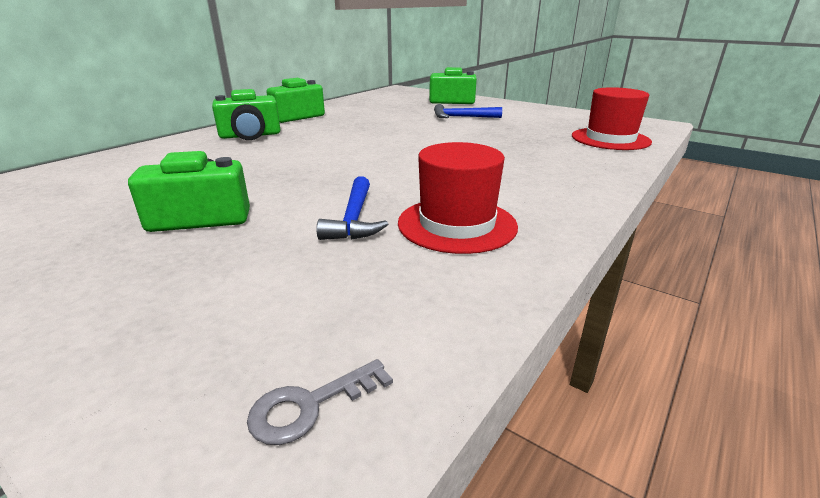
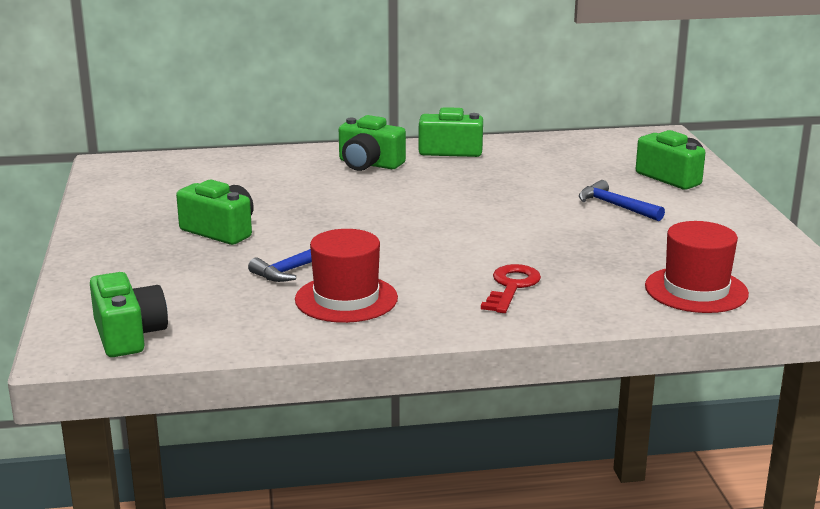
camera: 45 degrees right, 5 degrees down
(310, 405) = (128, 335): grey key -> green camera
(533, 170) = (511, 287): none -> red key

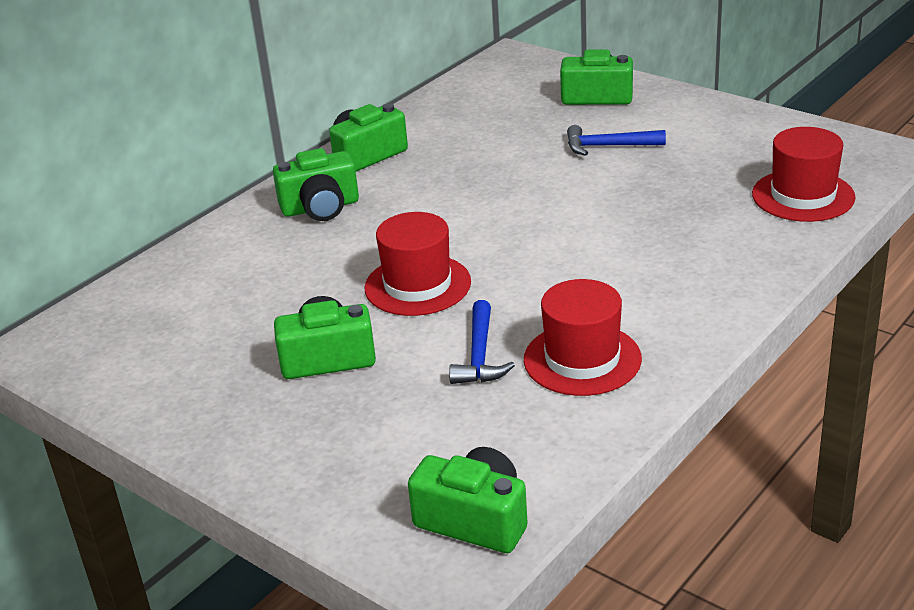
camera: 40 degrees left, 10 degrees up
(338, 222) = (417, 285): none -> red hat
(511, 287) = (680, 269): red key -> none

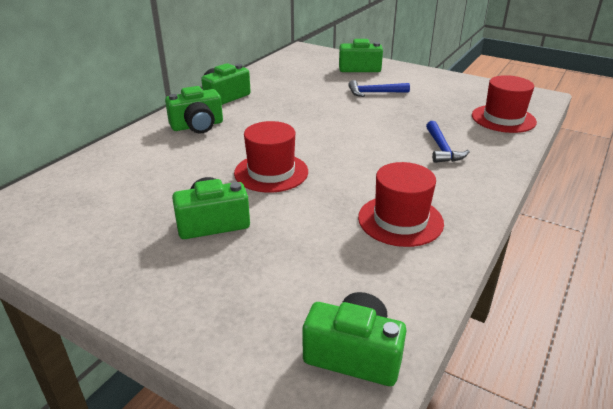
camera: 10 degrees left, 0 degrees up
(480, 355) = (326, 219): blue hammer -> blue hammer (442, 149)

